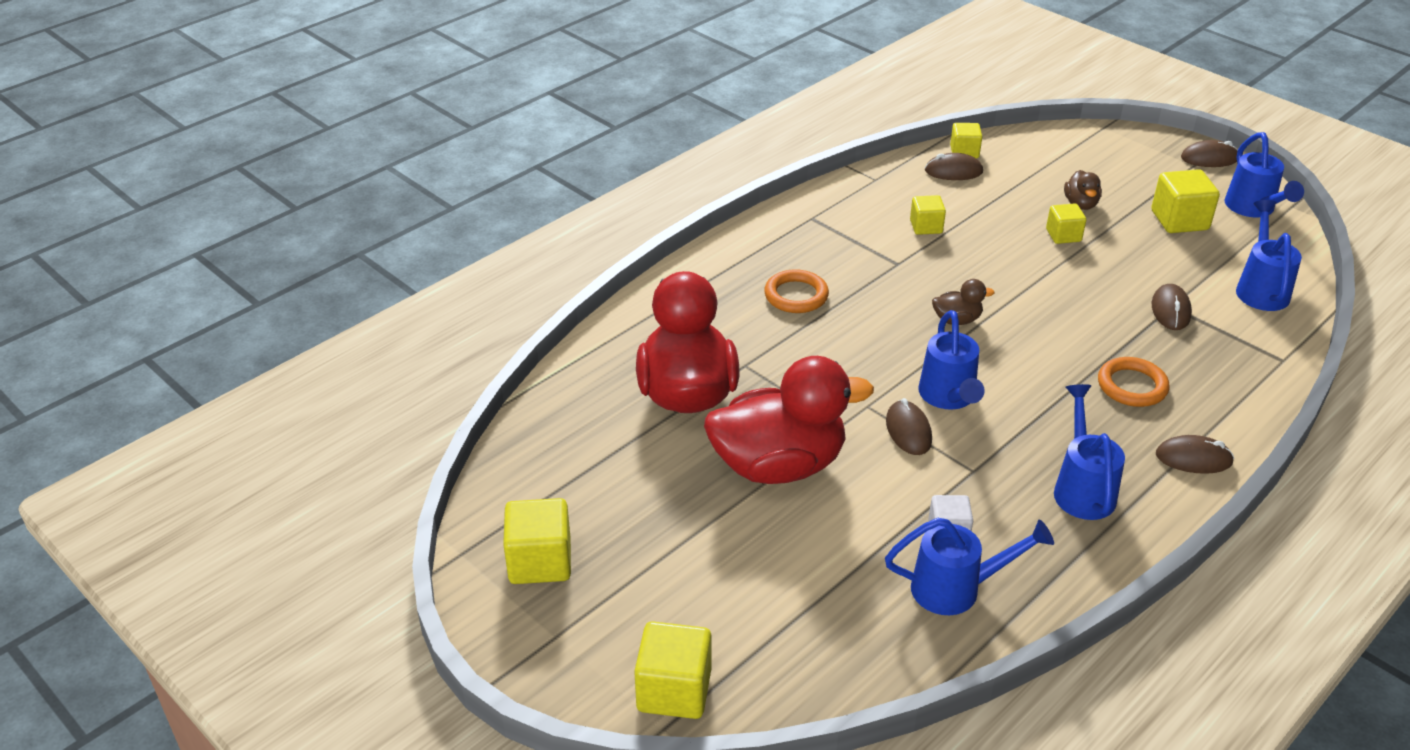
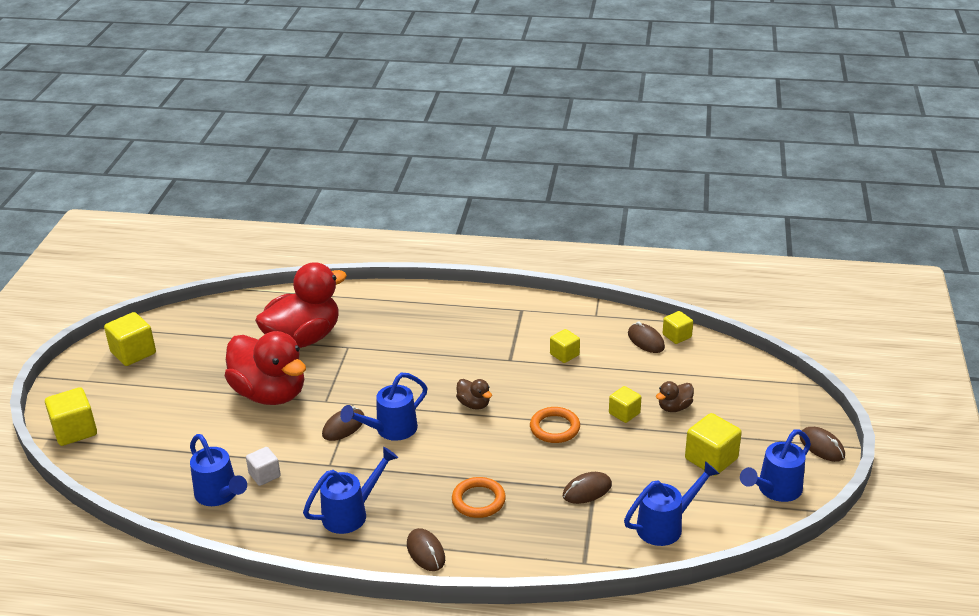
camera: 55 degrees right, 5 degrees down
(796, 295) = (433, 336): orange ring -> orange ring (554, 428)

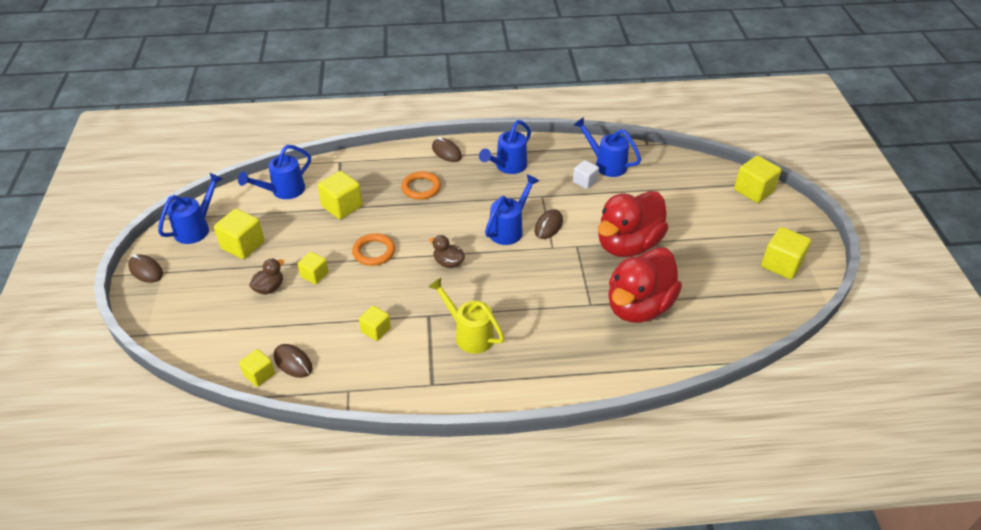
camera: 165 degrees right, 10 degrees up
(270, 394) = (628, 245): red duck -> red duck turned 75 degrees counterclockwise
(475, 339) = (469, 334): none -> yellow watering can
(587, 490) = (342, 206): brown mouse -> yellow cube

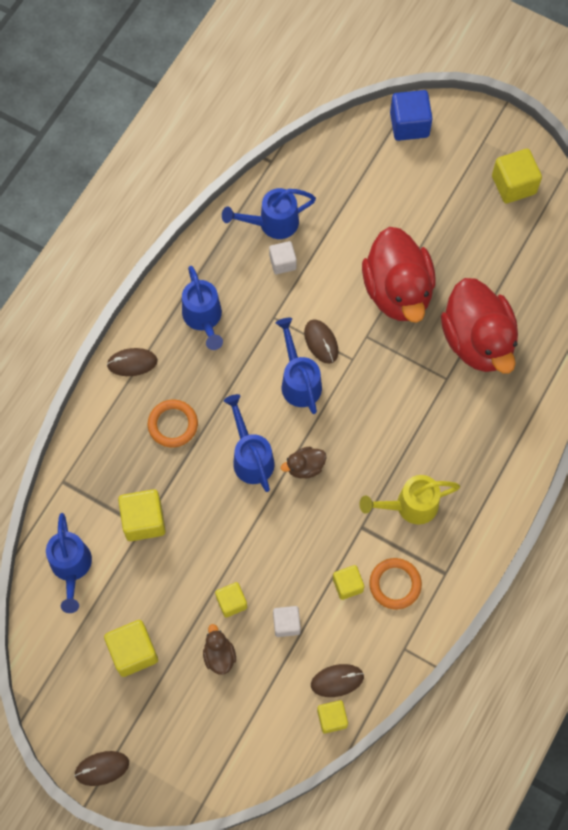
camera: 55 degrees left, 25 degrees up
(196, 228) = (68, 688): blue watering can -> blue watering can (251, 457)
(319, 311) = (286, 624): none -> white cube
(374, 252) = (238, 527): orange ring -> orange ring (395, 584)
(753, 191) = (409, 125): yellow cube -> blue cube

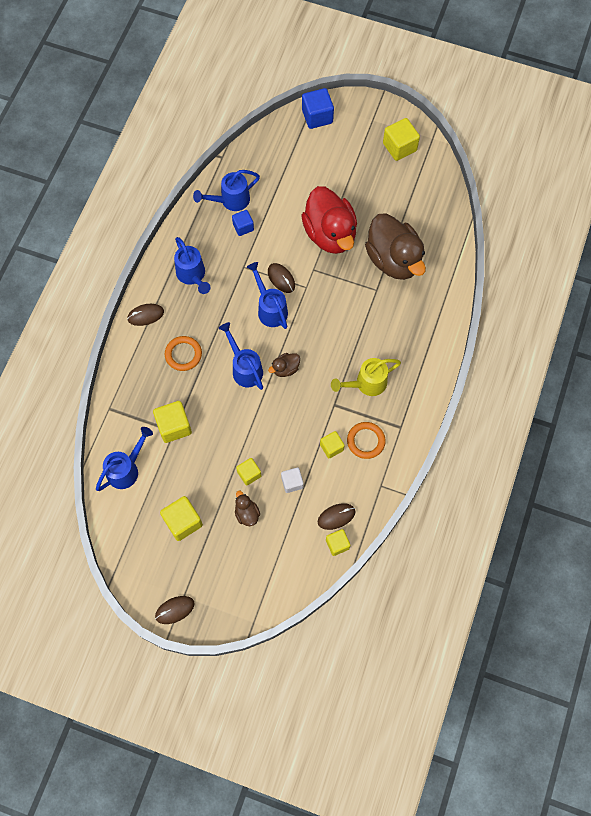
camera: 10 degrees left, 0 degrees up
(71, 567) = (126, 469): blue watering can -> blue watering can turned 120 degrees counterclockwise
(282, 262) = (243, 227): white cube -> blue cube
(477, 340) = (394, 260): red duck -> brown duck

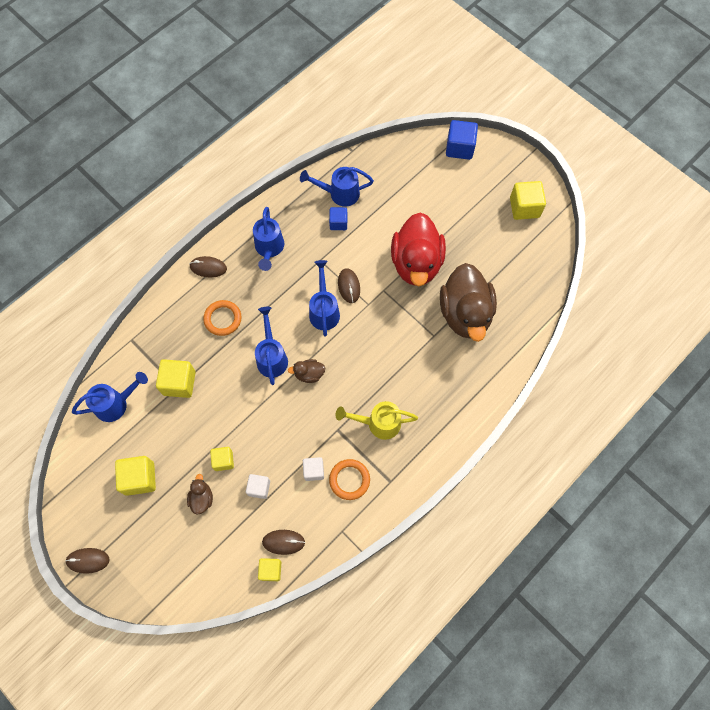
camera: 25 degrees right, 0 degrees up
(331, 447) = (314, 471): yellow cube -> white cube

